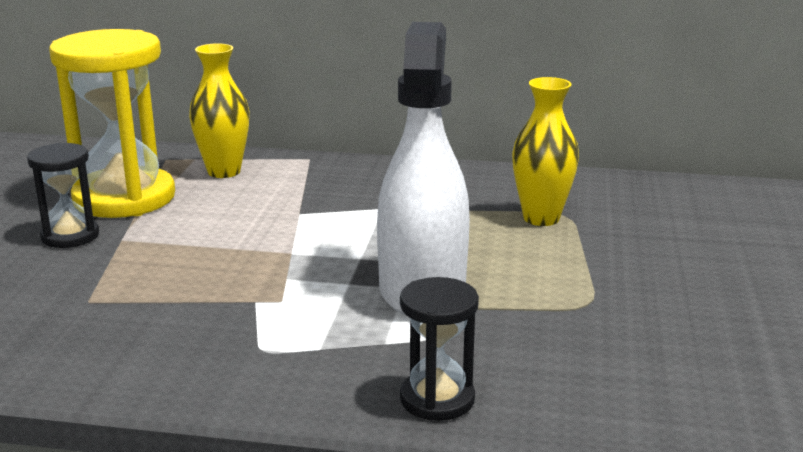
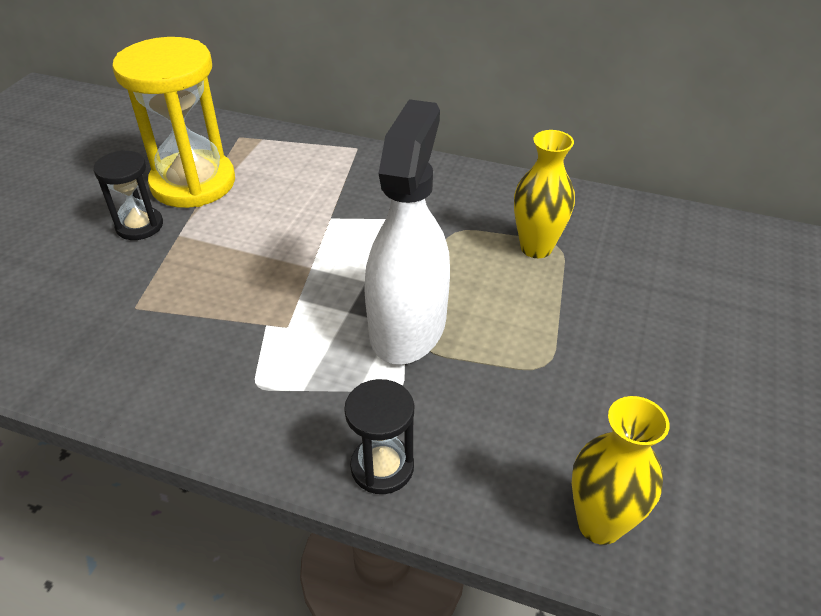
camera: 10 degrees right, 20 degrees up
(224, 172) = (282, 158): yellow vase -> yellow vase (599, 524)

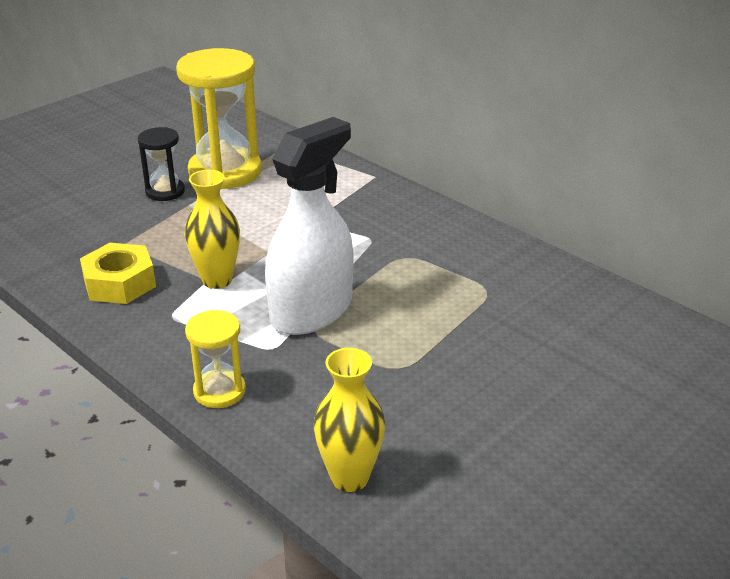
camera: 25 degrees right, 10 degrees down
(164, 362) = (119, 283): none -> yellow nut
(382, 467) = (219, 391): black hourglass -> yellow hourglass
(536, 248) = (466, 287): yellow vase -> yellow vase (217, 280)

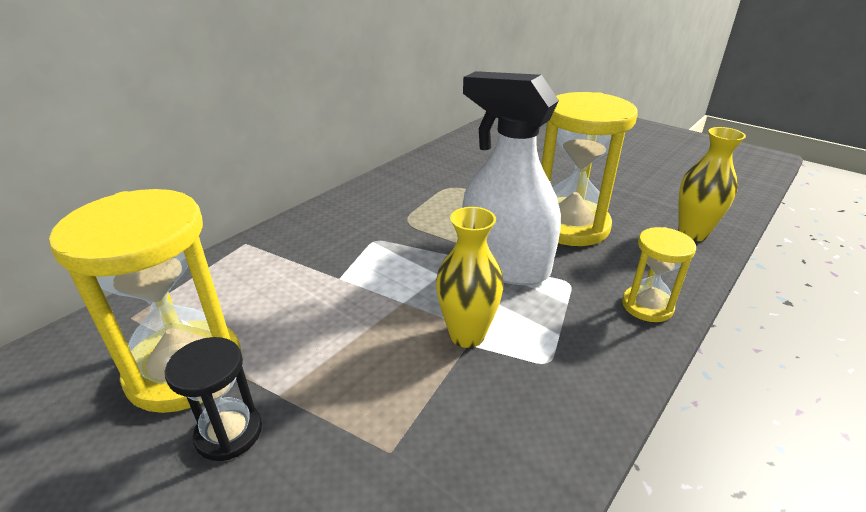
camera: 95 degrees left, 0 degrees up
(119, 283) = (494, 431): yellow nut -> none
(383, 370) = (570, 225): none -> yellow hourglass

